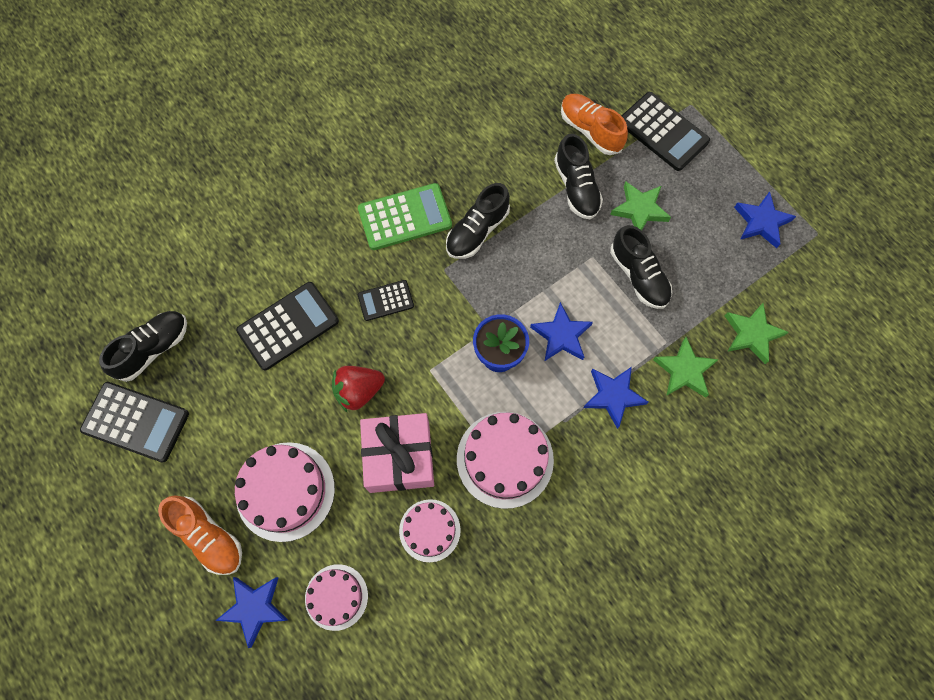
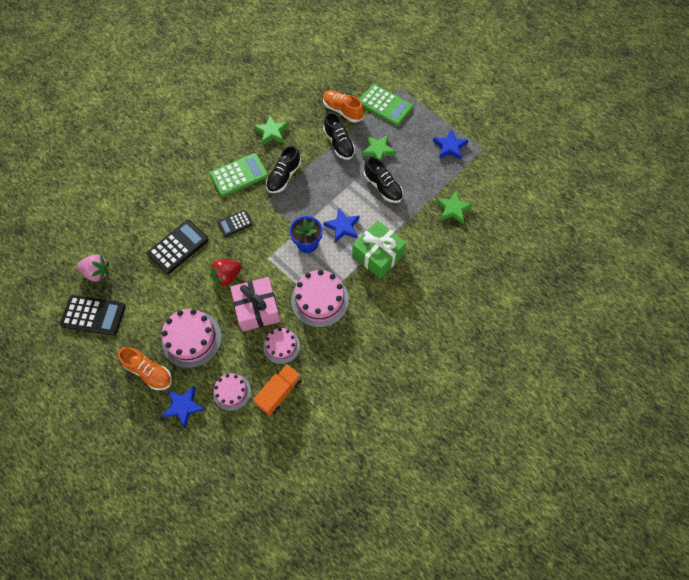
camera: 10 degrees left, 5 degrees down
(153, 349) = (97, 272): black shoe -> pink strawberry
(414, 612) = (279, 392): none -> orange truck
(613, 396) = (378, 255): blue star -> green gift
(663, 132) = (385, 105): black calculator -> green calculator
(684, 370) = (417, 235): green star -> green star (271, 132)

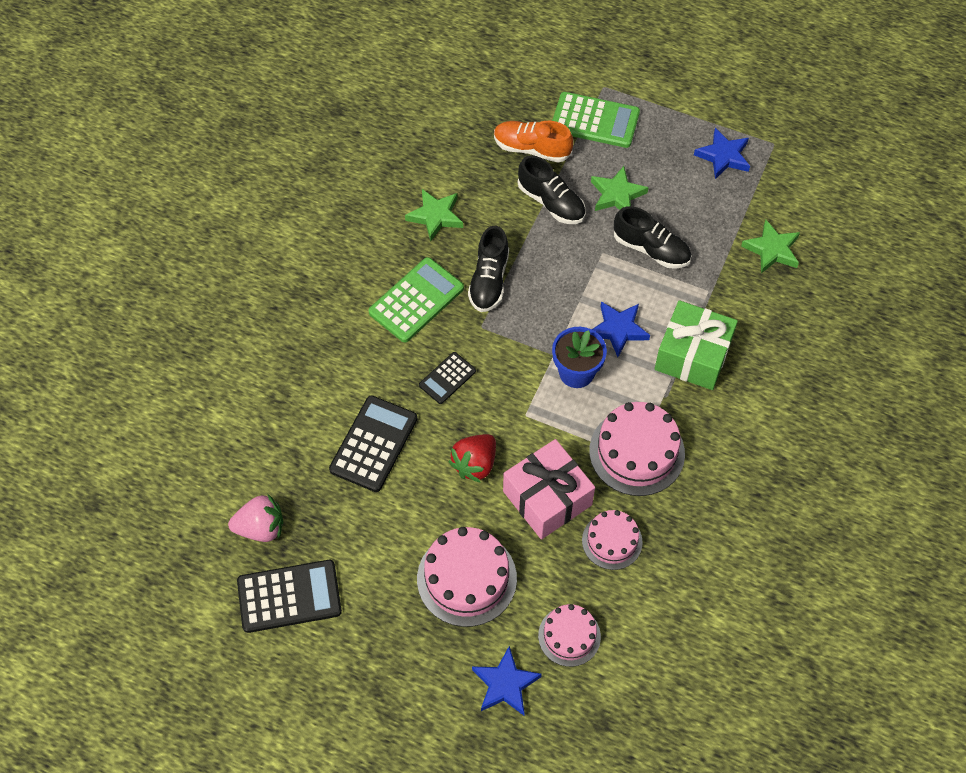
camera: 20 degrees left, 5 degrees down
(149, 372) = (424, 652): orange shoe -> none
(279, 392) = (642, 611): orange truck -> none

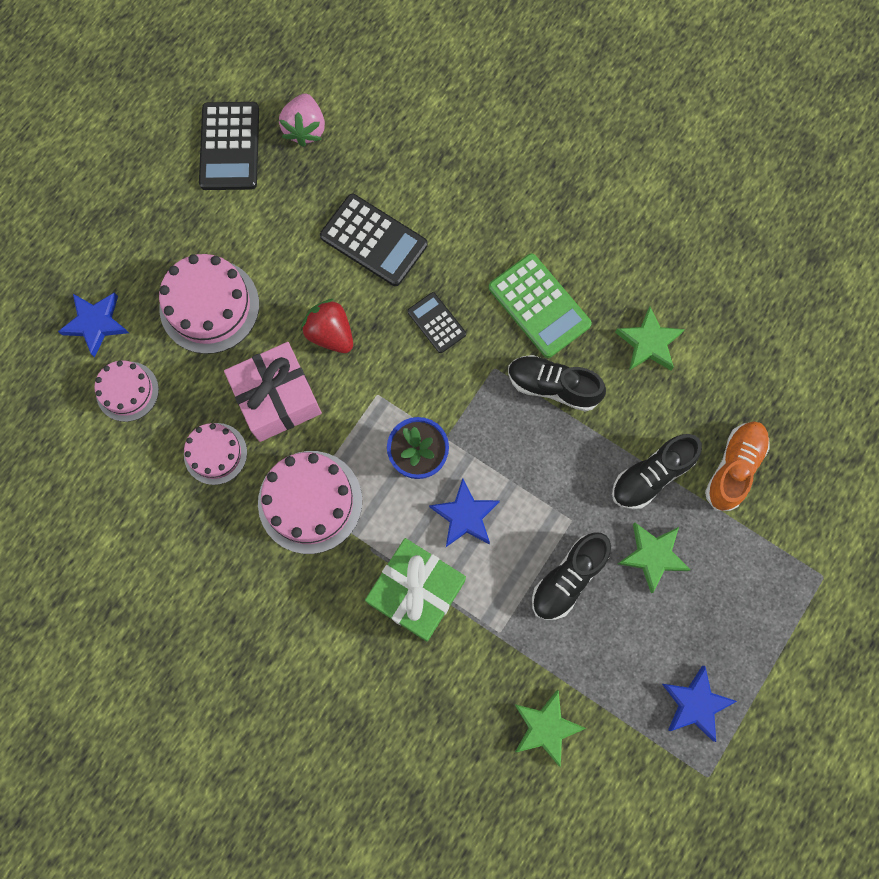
camera: 100 degrees right, 15 degrees up
(595, 121) = (769, 553): green calculator -> none

